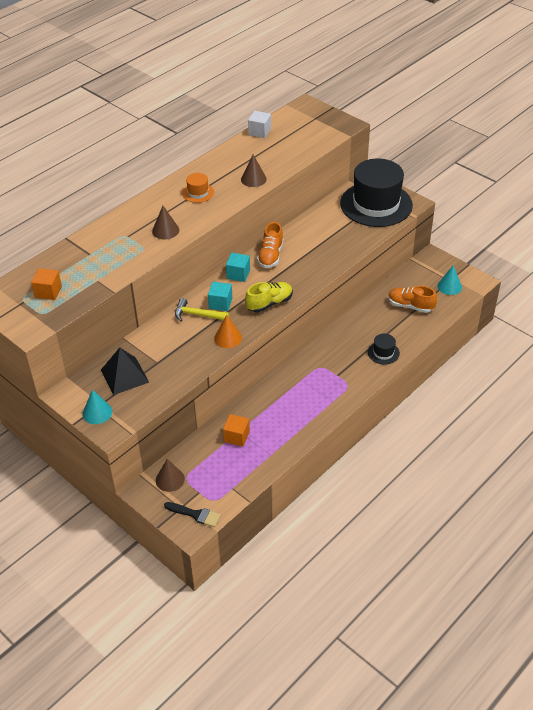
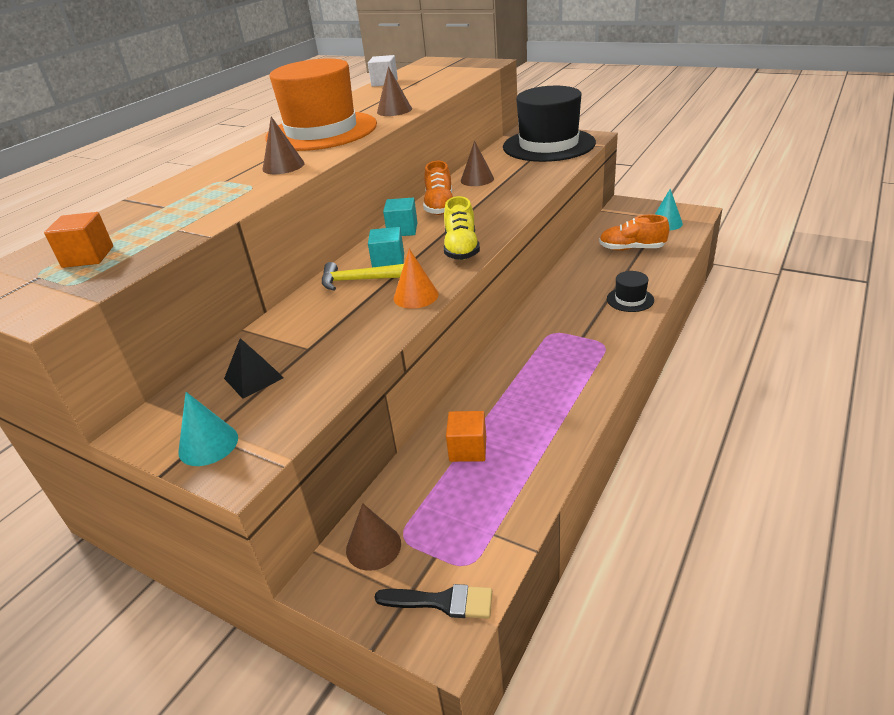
camera: 10 degrees left, 10 degrees down
(124, 376) = (253, 378): black pyramid -> black pyramid, size x0.66
(198, 193) = (321, 131): orange hat -> orange hat, size x2.43
(269, 303) = (461, 248): yellow shoe -> yellow shoe turned 135 degrees clockwise
(307, 232) = (477, 179): none -> brown cone

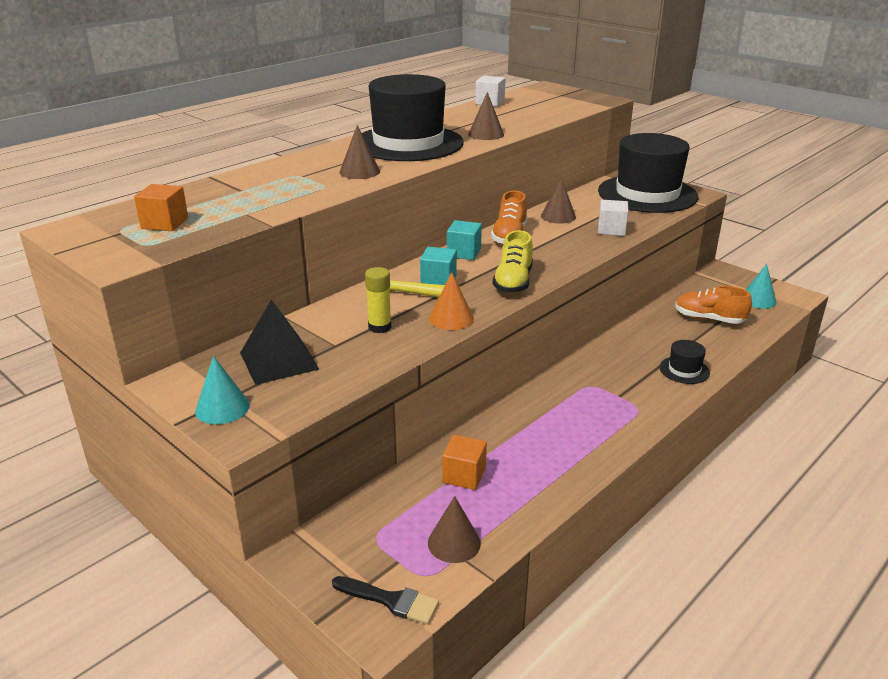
camera: 10 degrees right, 5 degrees down
(253, 378) = (278, 360): black pyramid -> black pyramid, size x1.53
(321, 131) = (408, 143): orange hat -> black hat
(347, 320) = (379, 327): none -> yellow glue stick
(373, 546) = (346, 539): brown cone -> brown cone (454, 543)
(531, 182) = (611, 230): none -> white cube

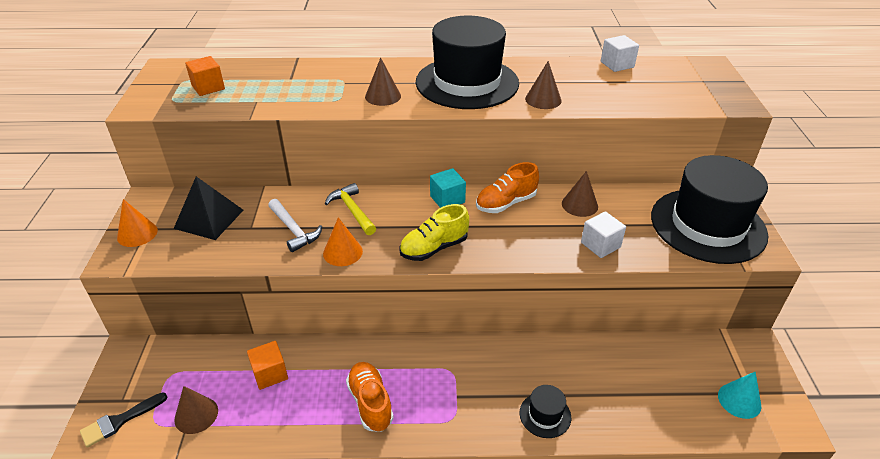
camera: 45 degrees right, 10 degrees up
(222, 408) = (137, 234): turquoise cone -> orange cone
(379, 327) = (294, 230): yellow glue stick -> white hammer
(391, 600) = (119, 421): black brush -> black brush turned 75 degrees clockwise
(438, 281) = (388, 214): turquoise cube -> none
(709, 319) = (652, 385): orange shoe -> orange shoe (370, 403)

